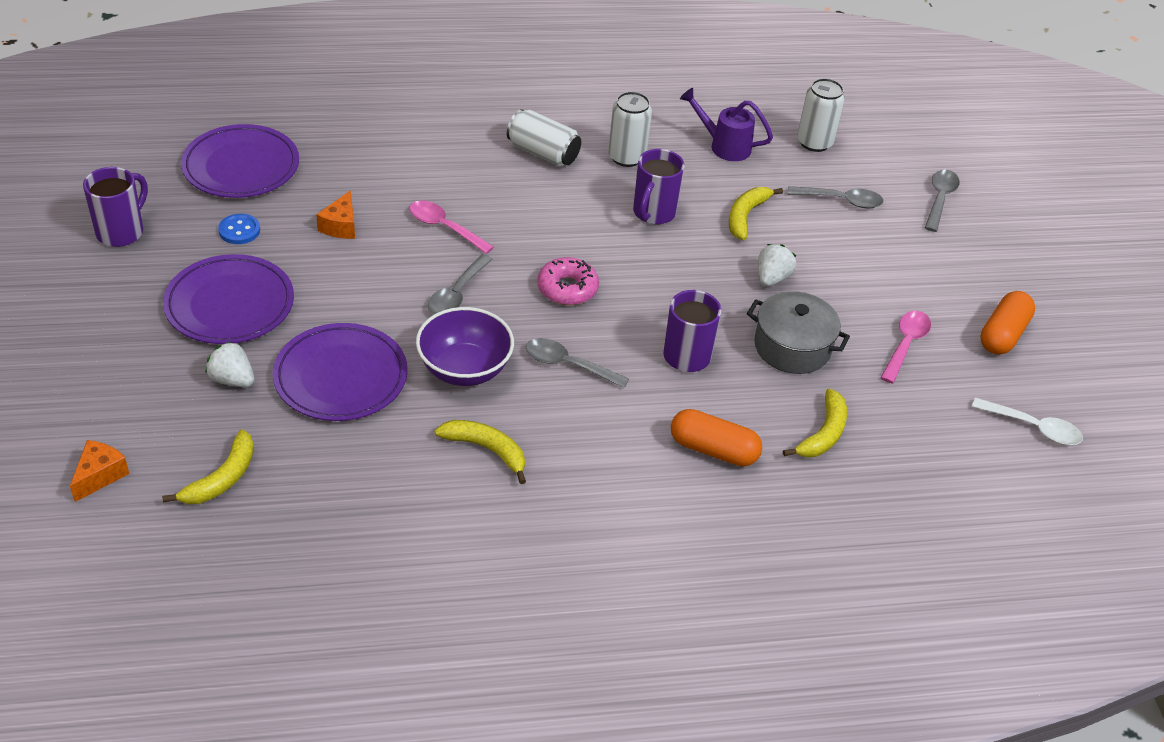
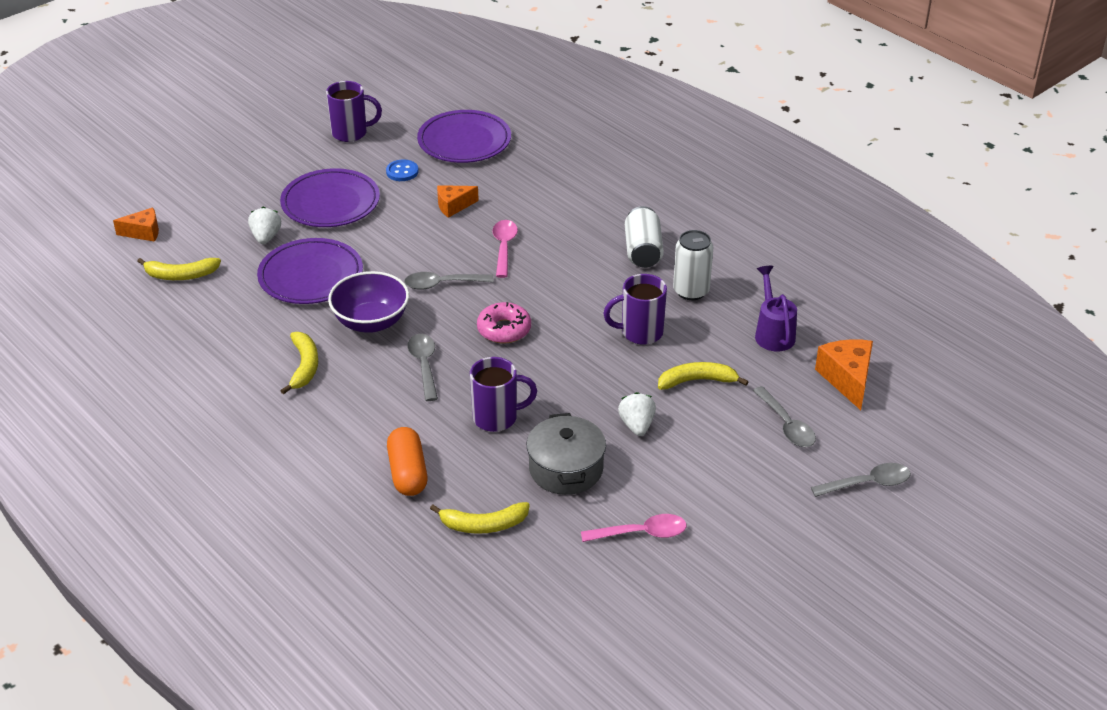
camera: 60 degrees right, 5 degrees down
(772, 278) = (637, 425): white strawberry -> white strawberry turned 90 degrees counterclockwise
(814, 142) = (847, 379): white can -> orange cheese
(1003, 334) = (724, 591): orange capsule -> none
(1033, 428) = (620, 652): white spoon -> none

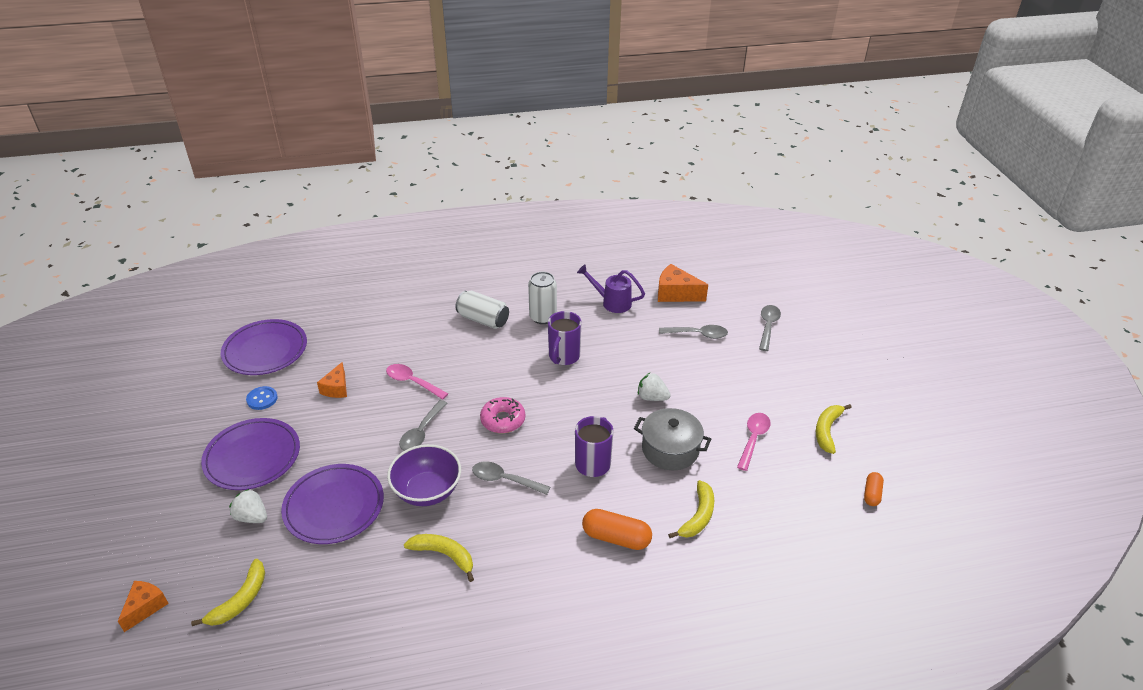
camera: 60 degrees left, 0 degrees up
(351, 133) = (175, 408): purple mug -> none
(636, 669) = (872, 494): none -> orange capsule
(697, 381) = (630, 352): yellow banana -> yellow banana (827, 430)

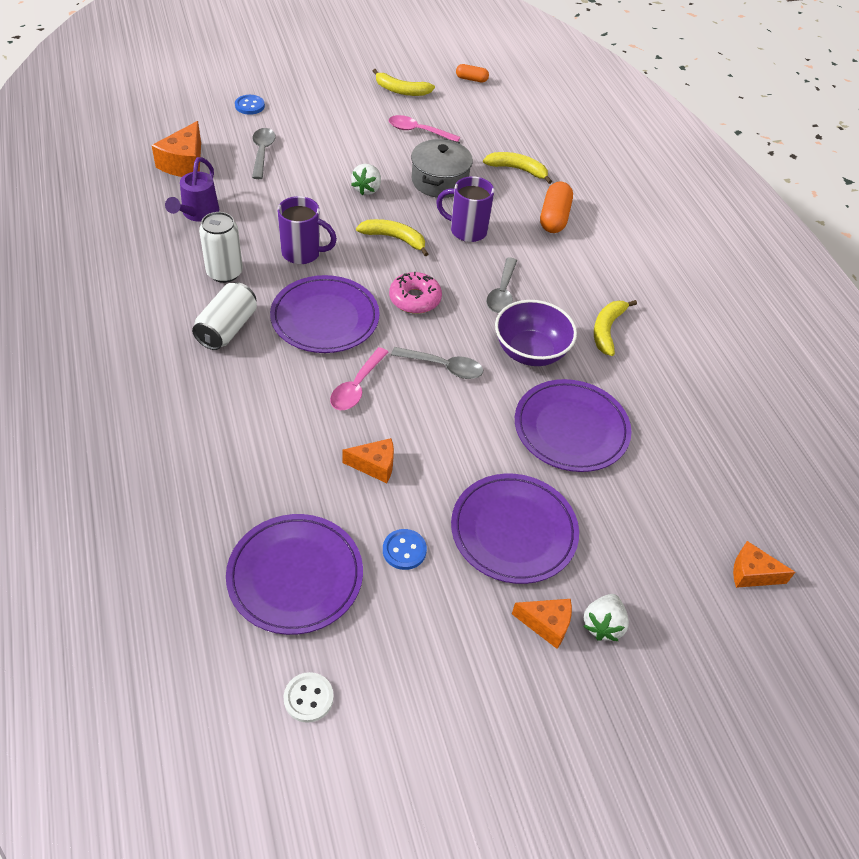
camera: 100 degrees left, 10 degrees up
(172, 465) = (546, 624): none -> orange cheese
(184, 355) = (308, 698): none -> white button
(240, 600) = (711, 485): yellow banana -> yellow banana (394, 238)
(252, 517) = (605, 505): white strawberry -> white strawberry (603, 625)
(487, 367) = (325, 318): none -> purple plate
(768, 326) = (249, 106): grey spoon -> blue button

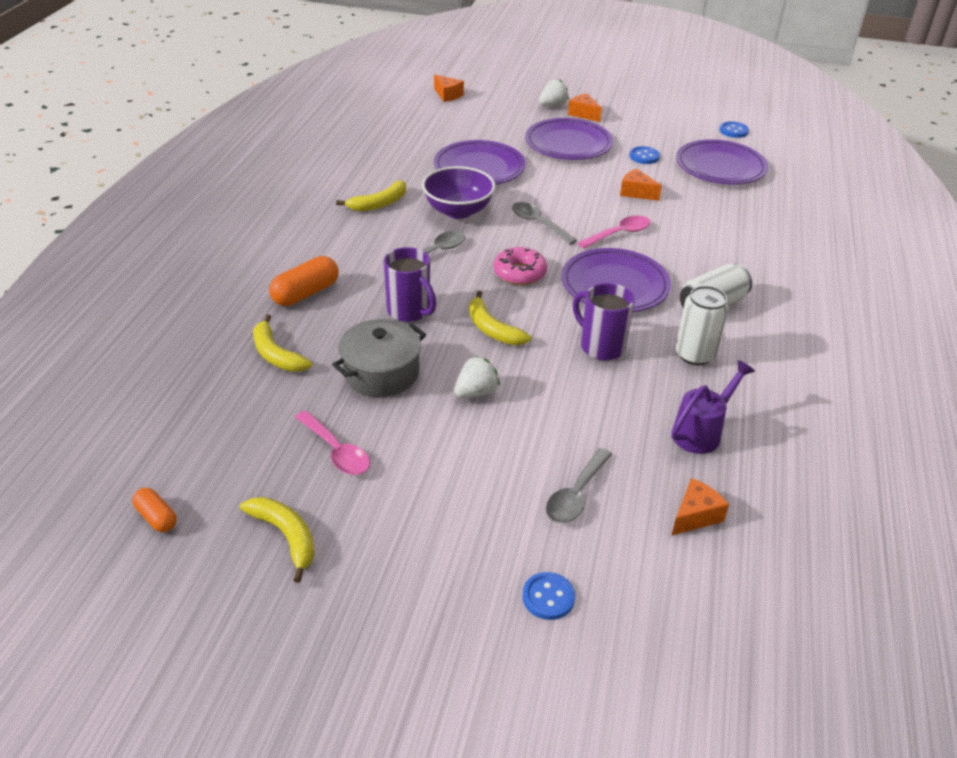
camera: 145 degrees left, 10 degrees down
(184, 163) = (695, 516): orange cheese -> orange cheese, size x0.66
(308, 698) = (733, 131): white button -> blue button

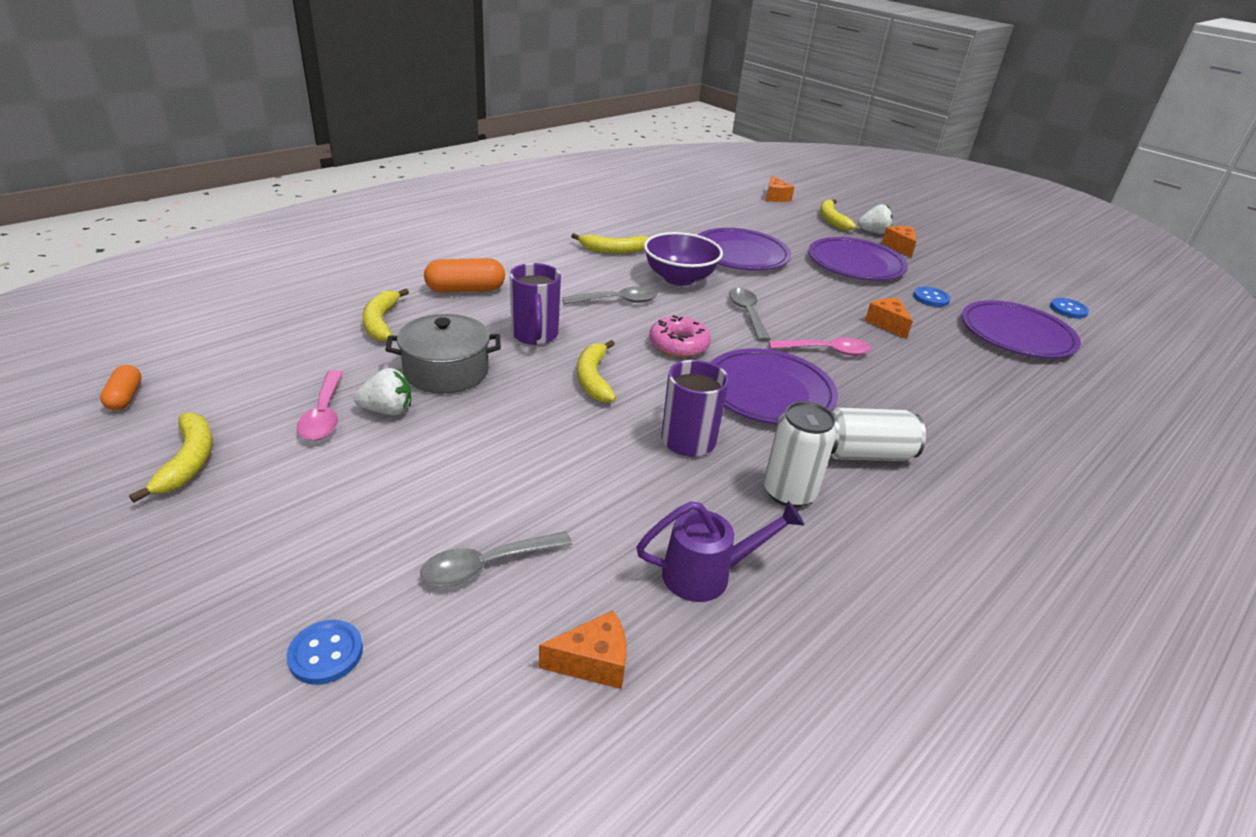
camera: 30 degrees right, 5 degrees down
(476, 392) = (509, 424): white strawberry -> white strawberry (387, 410)
(512, 104) = (831, 220): none -> yellow banana

